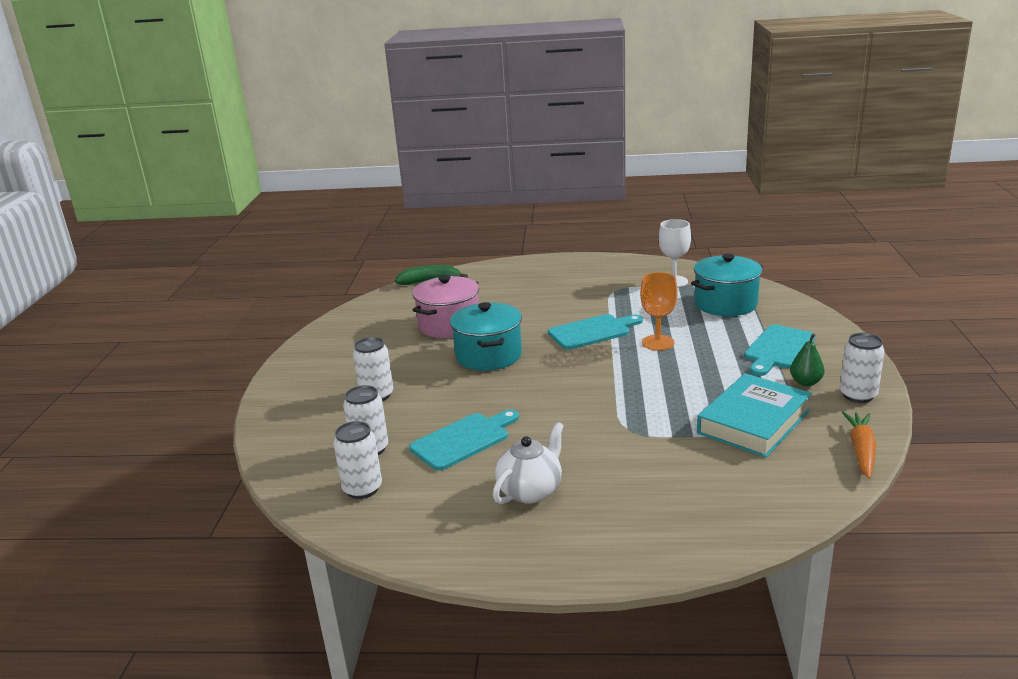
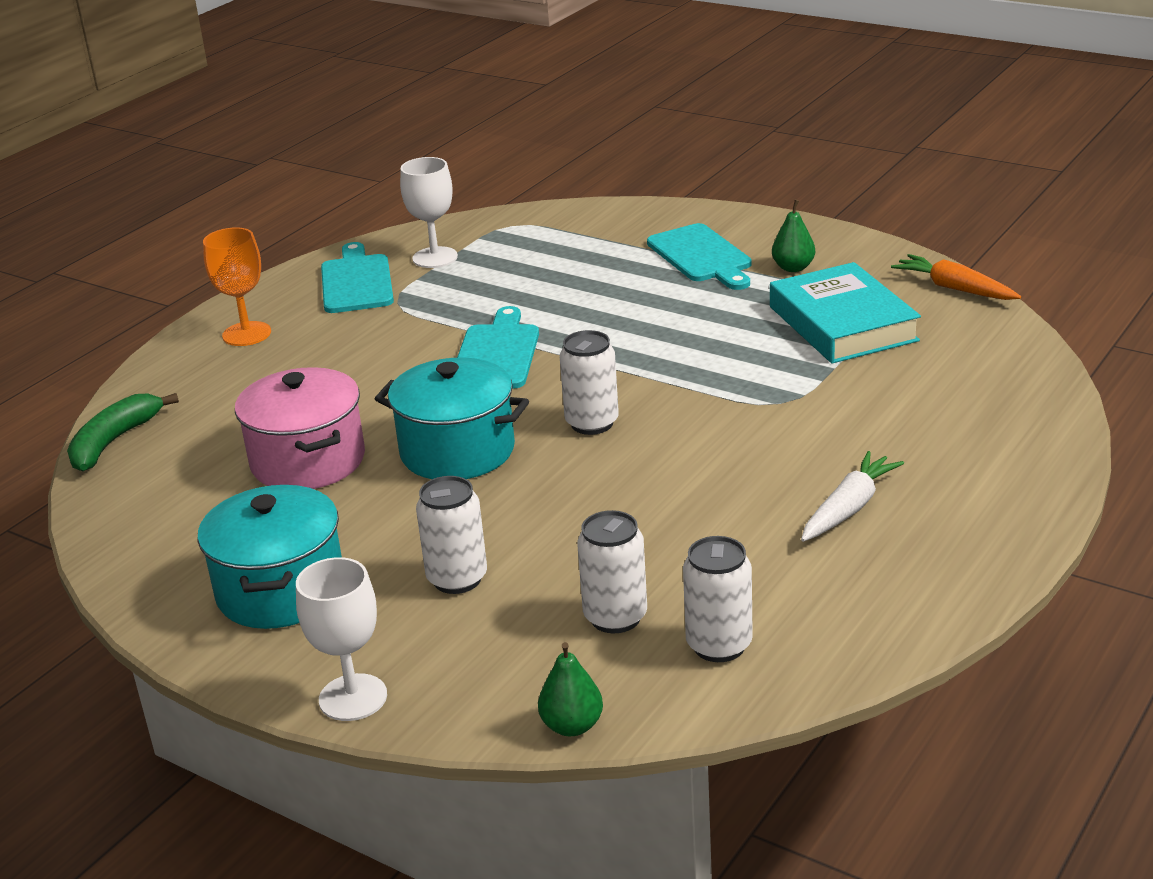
camera: 60 degrees left, 5 degrees up
(271, 404) = (353, 697): none -> white goblet
(273, 467) = (572, 726): none -> green pear
(464, 440) = (675, 529): turquoise cutting board -> turquoise cutting board (356, 282)
(530, 491) = (849, 508): white teapot -> white carrot
(658, 343) = (589, 320): orange goblet -> orange goblet (246, 334)
(725, 304) = (548, 247): turquoise pot -> turquoise pot (281, 591)
(858, 395) = (851, 252): white can -> white can (592, 423)

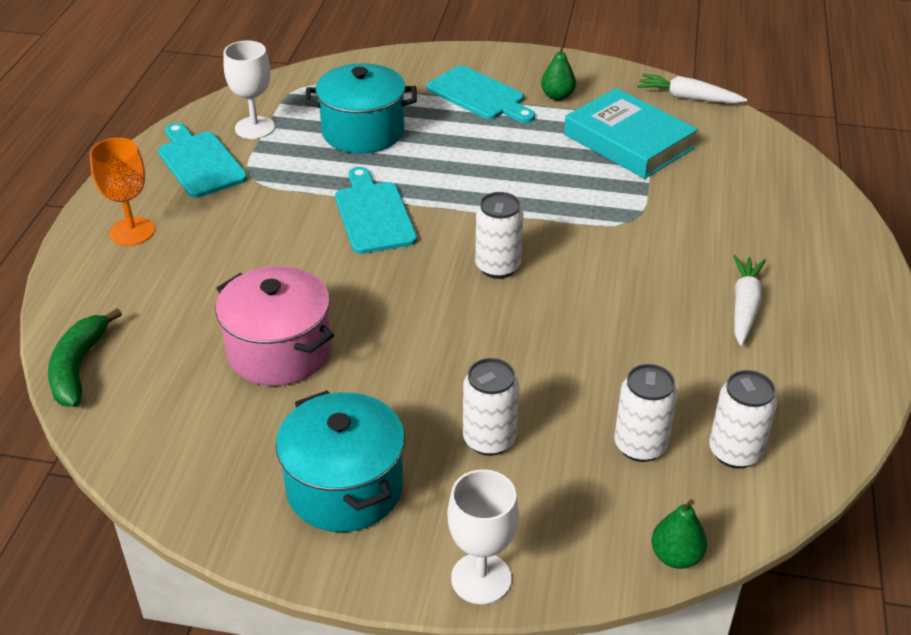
camera: 25 degrees left, 10 degrees up
(457, 451) = (404, 315): turquoise pot -> turquoise pot (363, 132)
(954, 288) = (688, 98): orange carrot -> white carrot

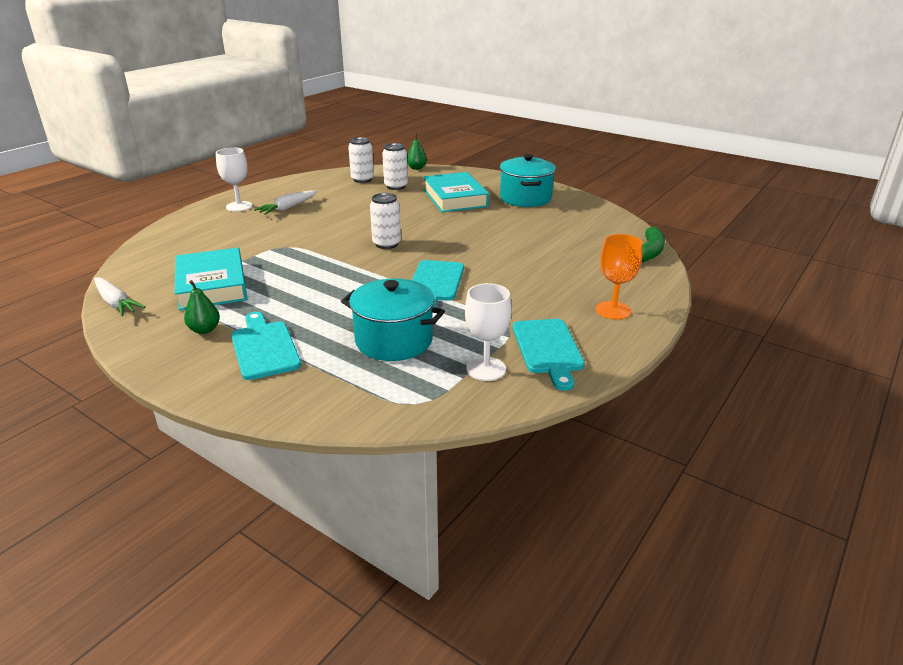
camera: 155 degrees left, 10 degrees down
(279, 351) = (534, 238): pink pot -> none
(481, 578) = (488, 175): white goblet -> white goblet (239, 206)
(489, 440) = (455, 198): white can -> turquoise book

